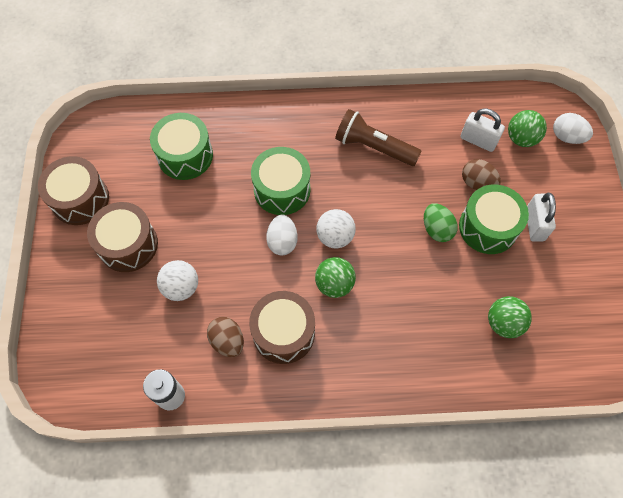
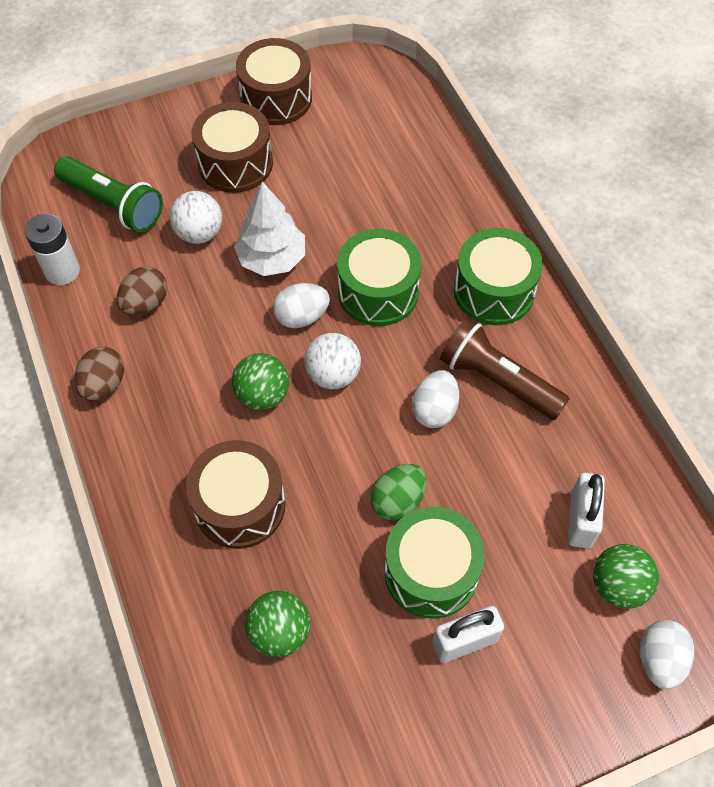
camera: 70 degrees right, 5 degrees down
(124, 342) = (113, 204): none -> green flashlight
(185, 155) = (381, 173): green drum -> green drum (494, 291)
(226, 246) = (272, 259): none -> white tree
(283, 333) = (175, 359): brown drum -> brown drum (240, 505)
(374, 147) = (498, 380): brown flashlight -> brown flashlight turned 60 degrees counterclockwise
(382, 188) = (434, 410): none -> white egg
(477, 183) = (502, 538): brown egg -> brown egg (103, 385)

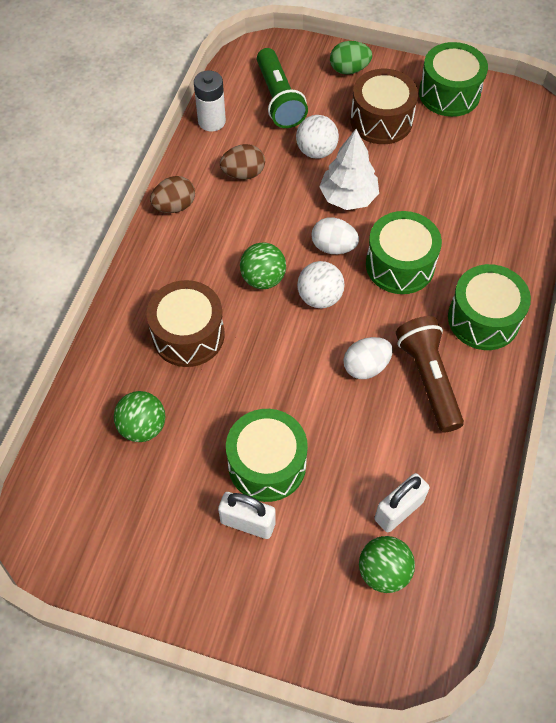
camera: 40 degrees right, 0 degrees up
(276, 98) = (449, 93): brown drum -> green drum
(397, 500) = (287, 405): green egg -> green egg (349, 69)
(659, 660) = (366, 640): white egg -> none

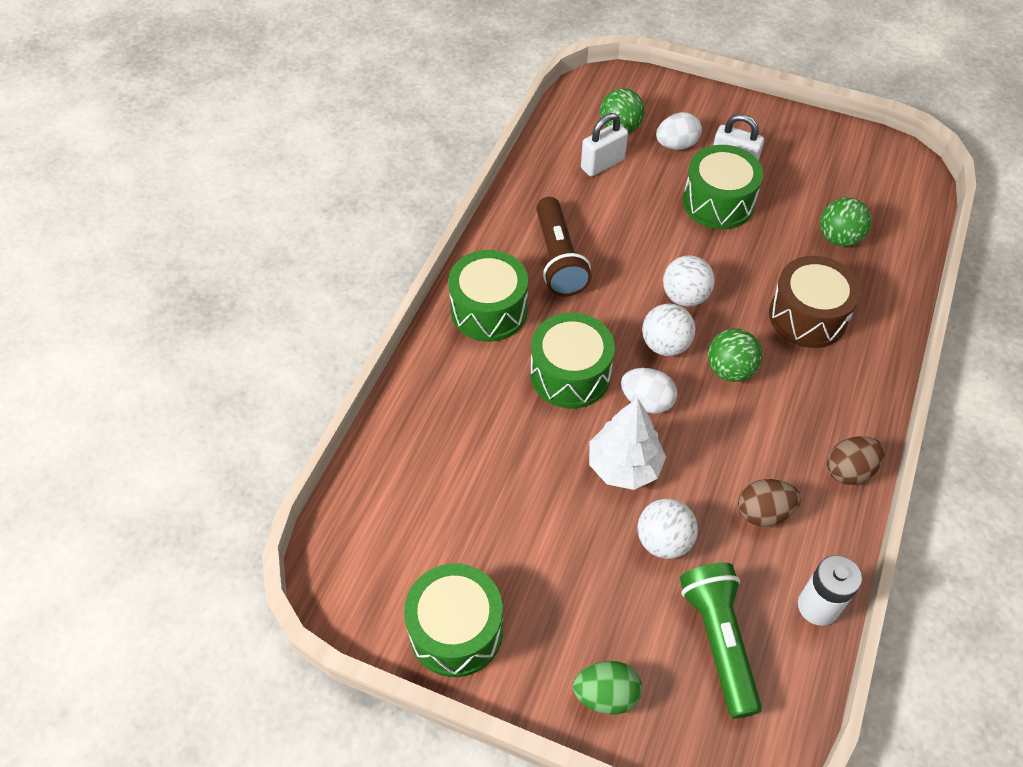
camera: 175 degrees left, 5 degrees down
(302, 347) = (685, 296): none -> white ball
(366, 366) = (620, 274): white egg -> white egg (676, 145)
(381, 120) = (566, 587): brown drum -> none

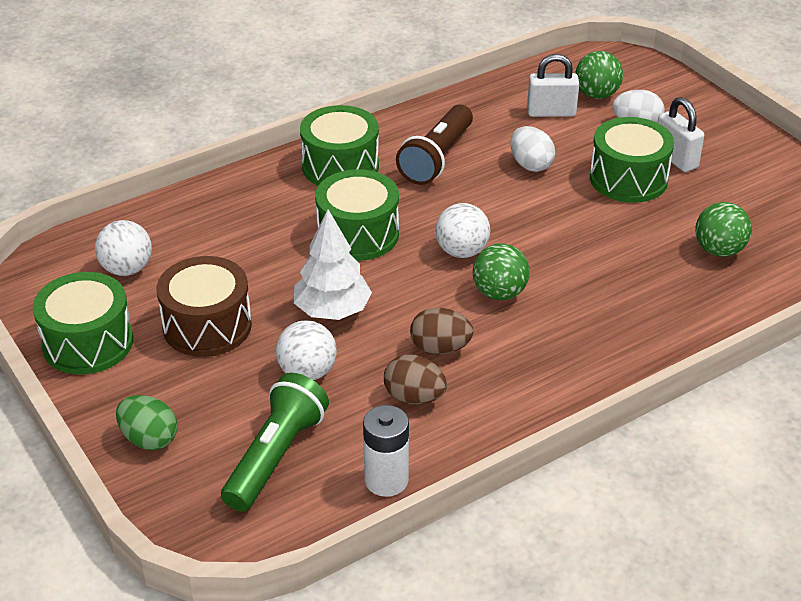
camera: 35 degrees right, 15 degrees down
(646, 401) = (401, 280): white egg -> white egg (530, 165)
(685, 296) = (518, 228): white ball -> white ball (127, 269)
(807, 316) = (618, 290): brown drum -> brown drum (207, 326)
(849, 470) = (527, 409): brown egg -> brown egg (440, 348)

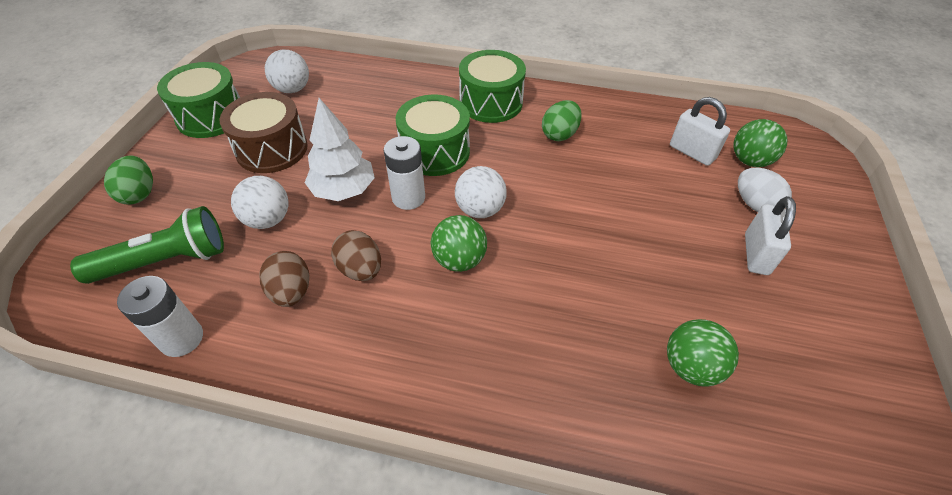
camera: 45 degrees right, 10 degrees up
(394, 280) = (408, 198): none -> white battery
(437, 158) = (559, 134): brown flashlight -> green egg
(530, 165) = (621, 180): white egg -> none
(628, 179) = (688, 243): green drum -> none

